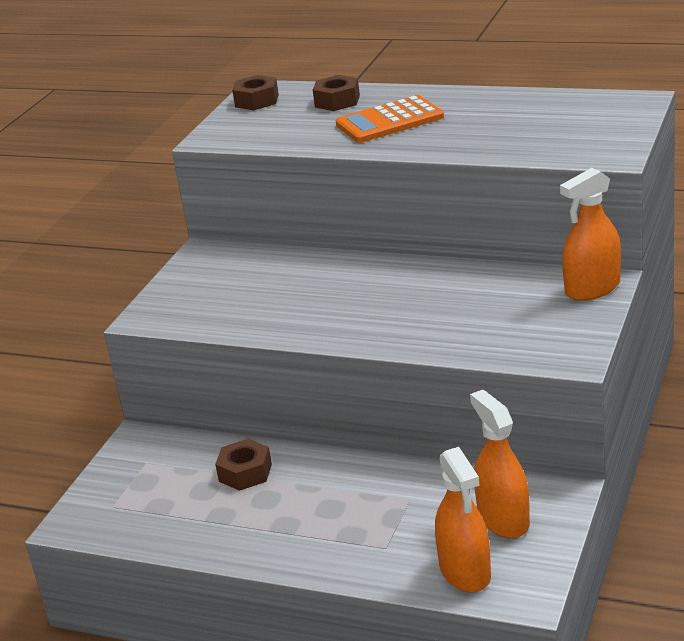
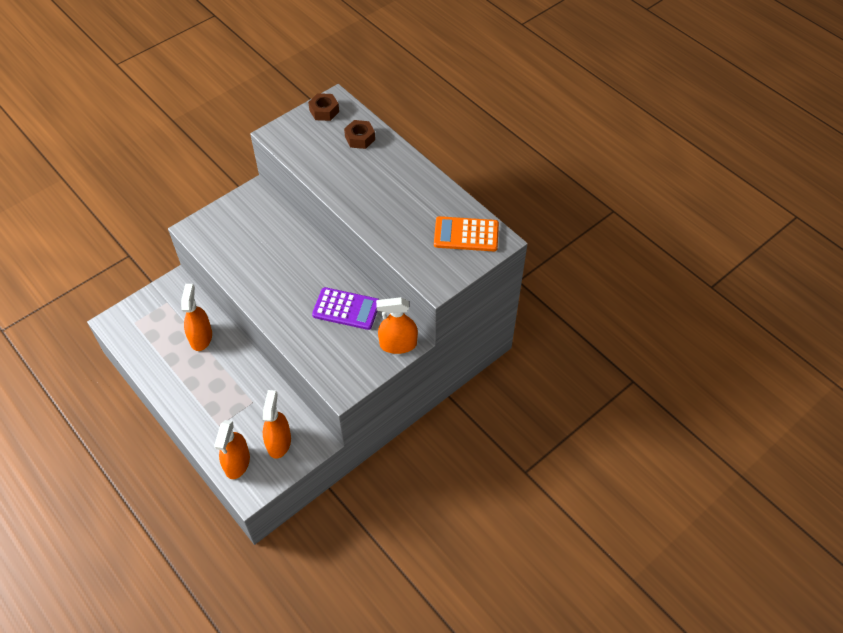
camera: 25 degrees right, 25 degrees up
(245, 473) = (201, 337): brown nut -> orange spray bottle
(389, 121) = (366, 176): orange calculator -> orange calculator (466, 235)
(476, 290) = (346, 309): none -> purple calculator

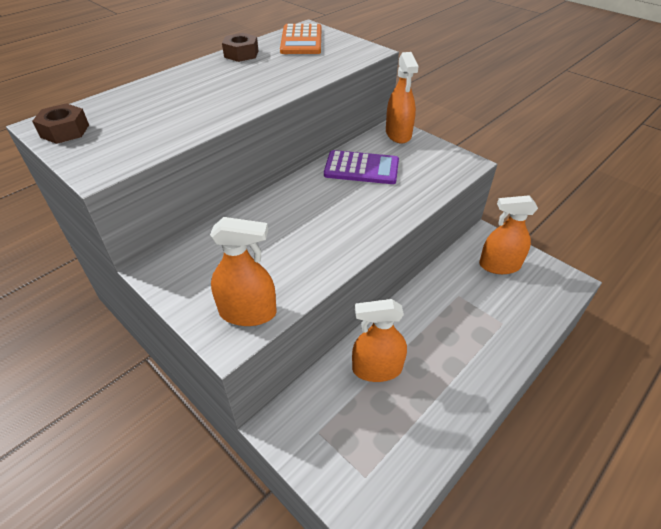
camera: 95 degrees left, 10 degrees down
(237, 463) = (541, 297): orange spray bottle -> orange spray bottle (248, 312)
(346, 309) = (361, 168): purple calculator -> purple calculator turned 90 degrees clockwise
(360, 138) = (136, 101): brown nut -> brown nut (241, 54)

